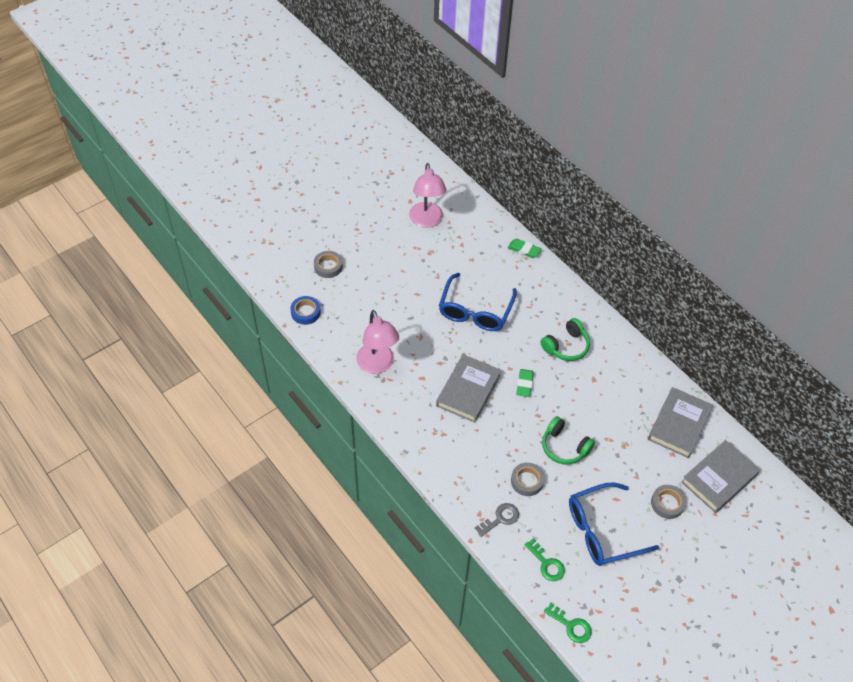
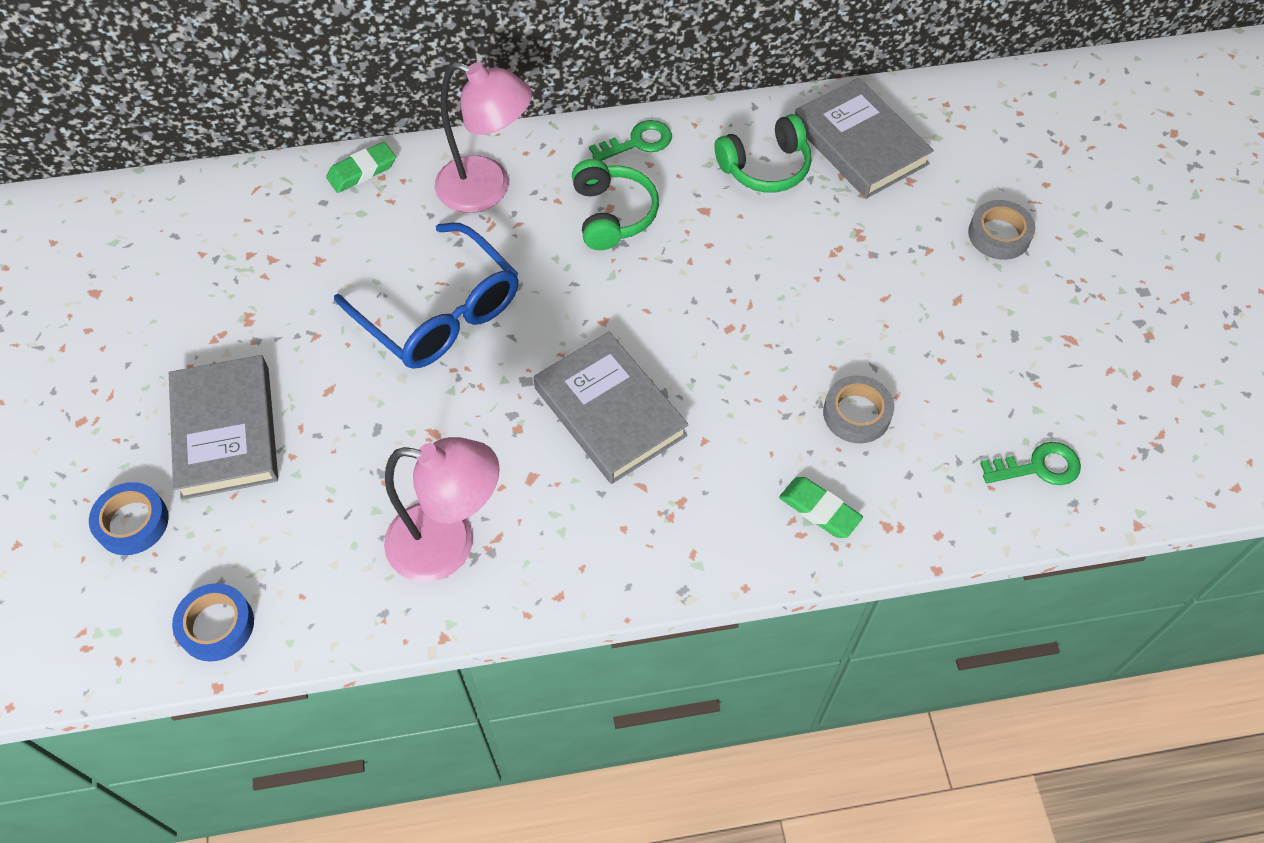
camera: 60 degrees left, 5 degrees up
(328, 266) = (132, 522): grey tape -> blue tape
(427, 221) = (168, 288): pink lamp -> pink lamp (487, 189)
(500, 518) = (914, 495): grey key -> none
(524, 384) = (652, 316): green eraser -> green eraser (819, 510)
(564, 447) = (816, 322): green headphones -> green headphones (765, 167)
(571, 626) = (1174, 490): green key -> green key (638, 142)
(602, 531) = (1009, 350): blue glasses -> none
(719, 478) = (985, 146): grey book -> grey book (226, 431)

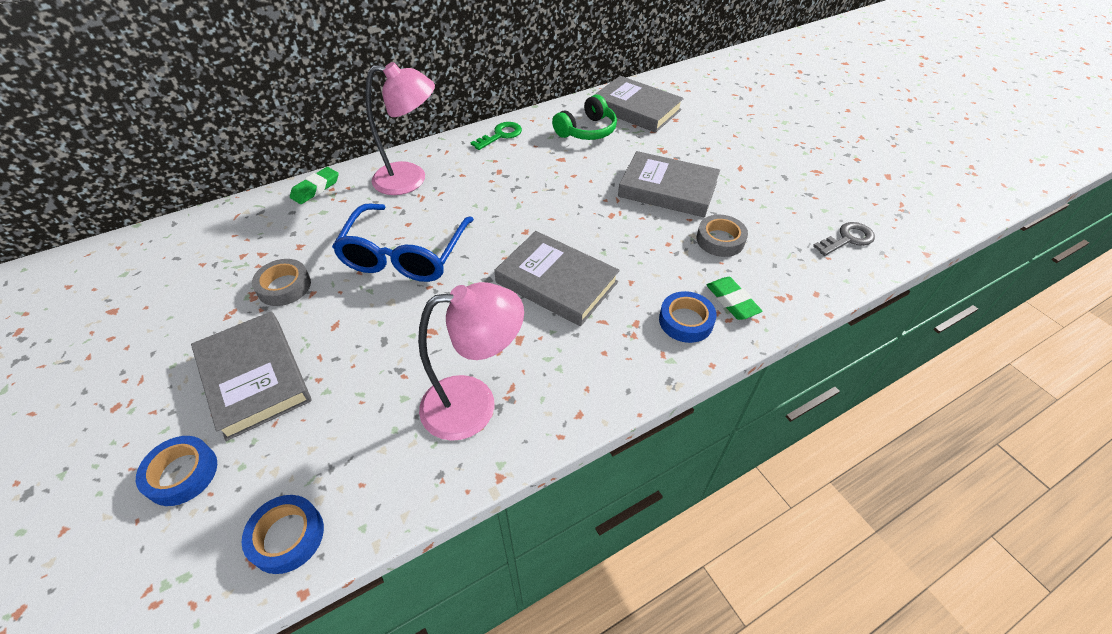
camera: 20 degrees left, 10 degrees down
(440, 312) = (405, 255): blue glasses -> blue glasses turned 75 degrees clockwise
(612, 214) = (502, 174): green headphones -> none
(744, 519) = (686, 321): none -> blue tape
(819, 510) = (732, 301): green eraser -> green eraser turned 45 degrees clockwise
(829, 307) = (668, 189): none -> grey book
(999, 235) = (742, 132): grey tape -> grey tape (284, 286)
(1038, 467) = (847, 239): green key -> grey key

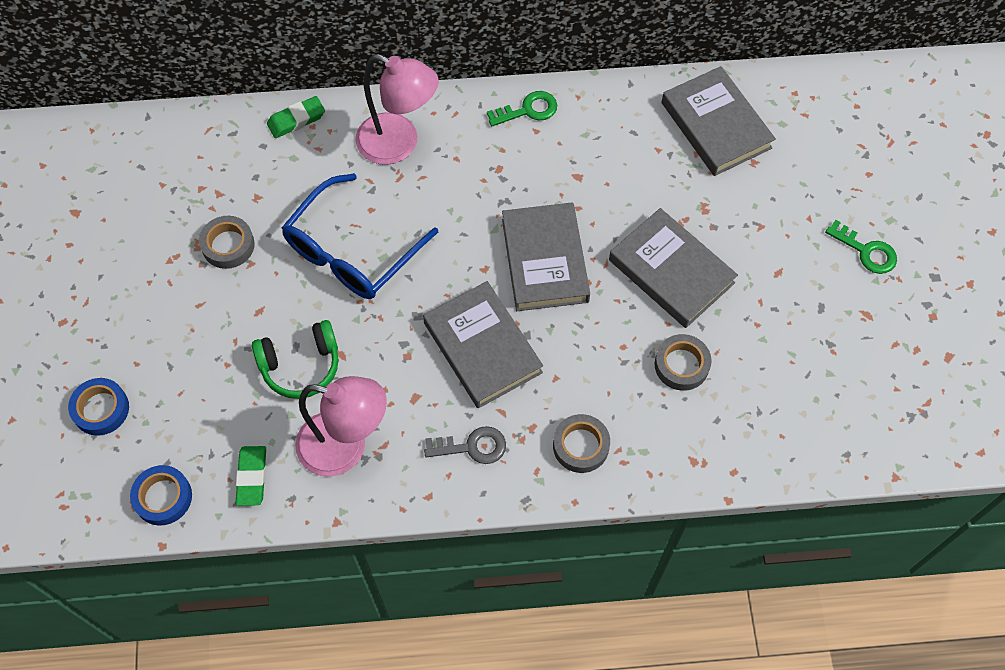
camera: 25 degrees right, 15 degrees up
(254, 377) = (176, 340): grey book -> grey book (545, 260)
(587, 131) = (633, 141): green headphones -> green headphones (301, 366)
(686, 321) = (581, 446): blue tape -> grey tape
(732, 301) = (641, 443): green eraser -> green eraser (252, 477)
(785, 140) = (866, 251): none -> green key
(847, 239) = (823, 422): grey key -> grey key (472, 447)

